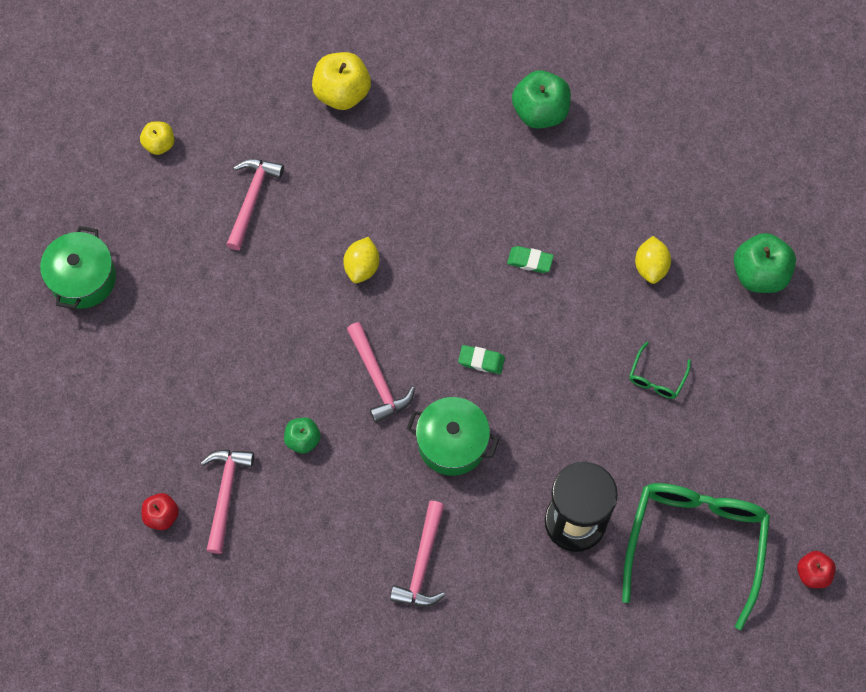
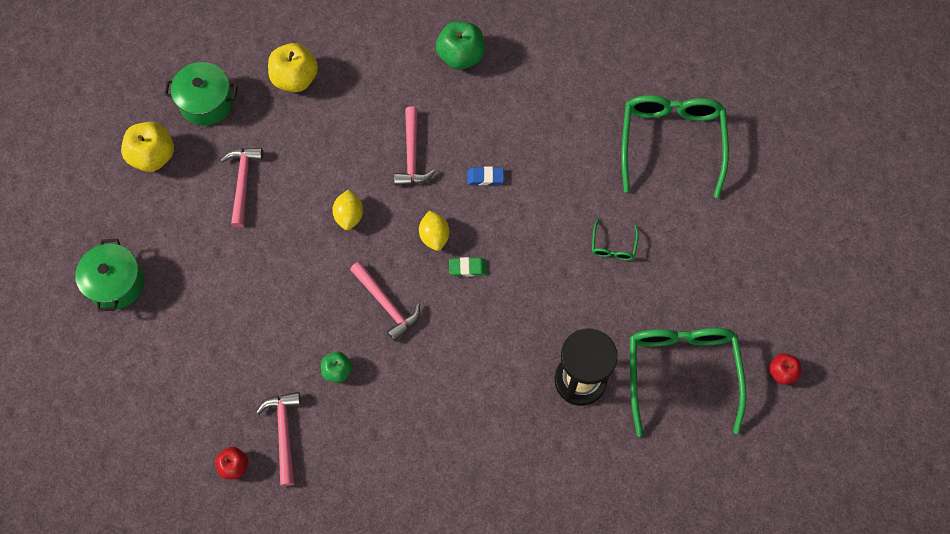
camera: 15 degrees left, 0 degrees up
(159, 144) = (153, 156): yellow apple -> yellow apple, size x1.73
(422, 563) = (464, 447): pink hammer -> pink hammer (412, 154)
(452, 443) = (462, 341): green pot -> green pot (206, 102)
(530, 261) = (485, 177): green eraser -> blue eraser
(651, 267) = (583, 158): yellow lemon -> yellow lemon (434, 236)
(759, 274) = (671, 143): green apple -> green glasses

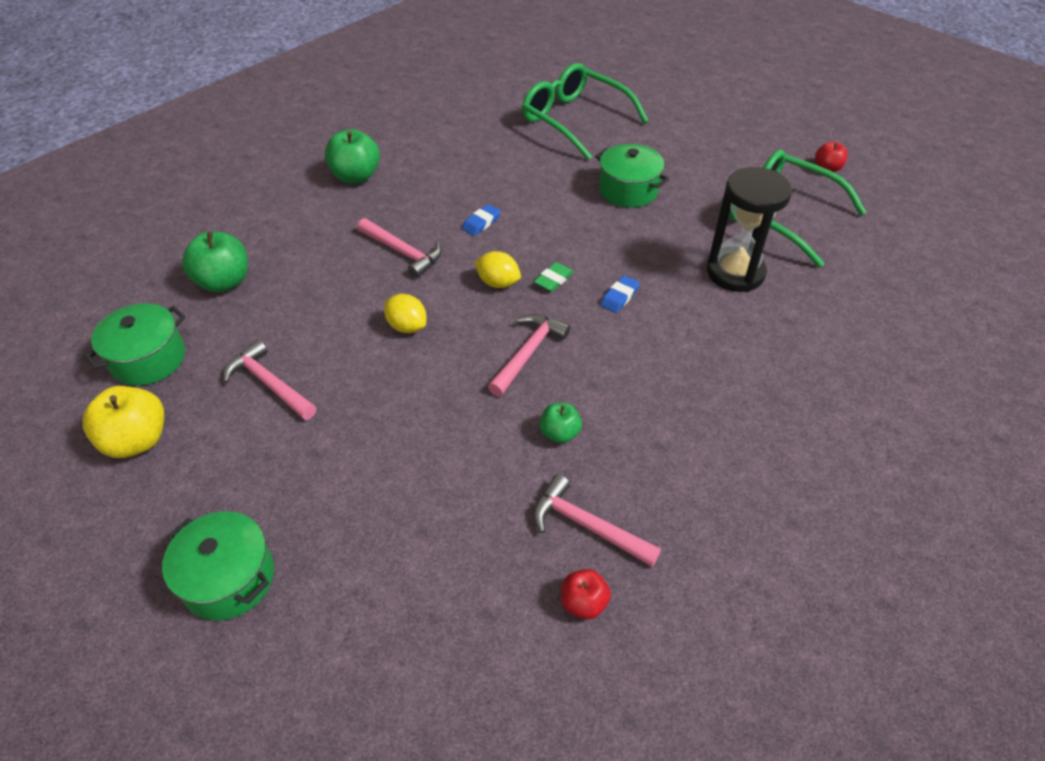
camera: 50 degrees left, 20 degrees down
(295, 78) = (224, 282): yellow apple -> green apple
(386, 304) = (528, 353): pink hammer -> pink hammer turned 60 degrees counterclockwise
(487, 321) = (619, 297): none -> blue eraser
(613, 246) = (628, 190): green glasses -> green pot

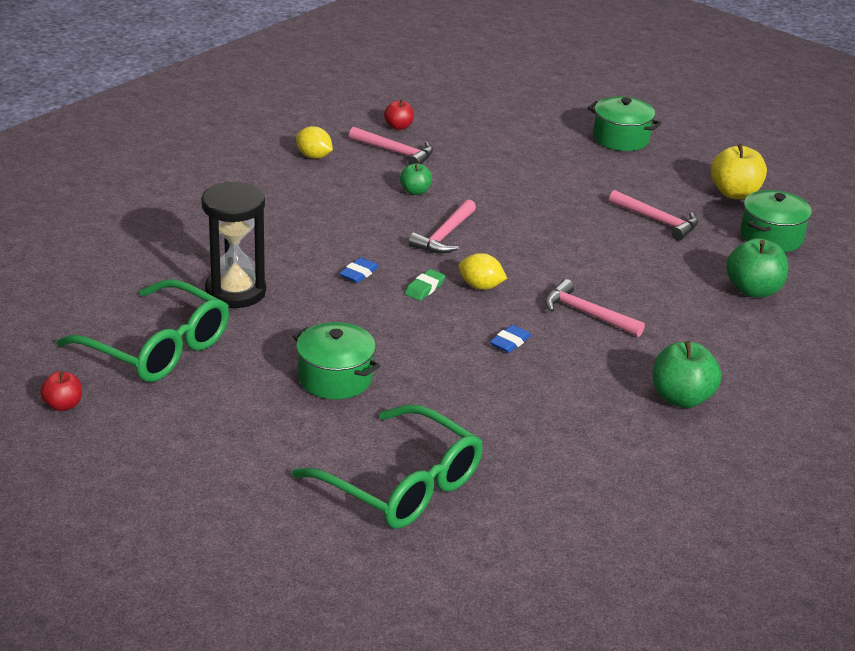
camera: 175 degrees right, 15 degrees down
(407, 326) = (558, 255): yellow lemon -> yellow lemon (314, 156)

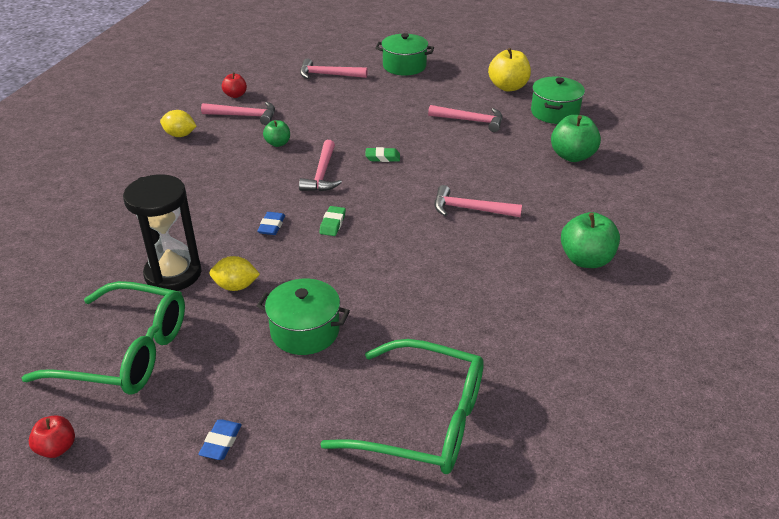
camera: 20 degrees left, 5 degrees up
(480, 286) = (376, 209): yellow lemon -> yellow lemon (236, 286)
(510, 342) = (428, 251): blue eraser -> blue eraser (221, 442)
(521, 128) = (328, 75): none -> pink hammer
(524, 235) = (382, 157): none -> green eraser

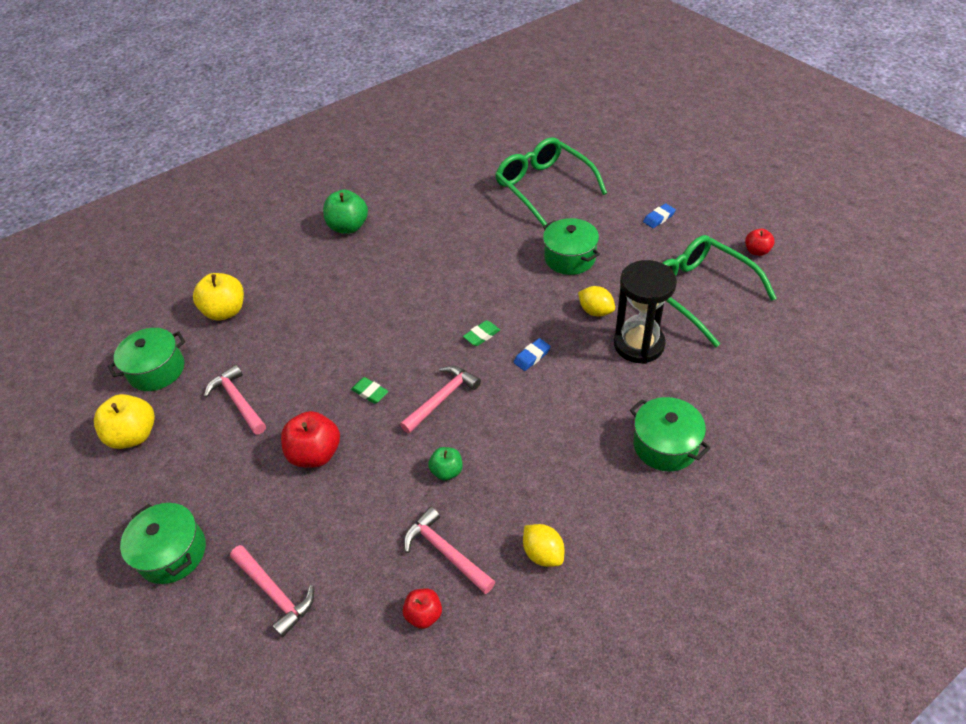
camera: 140 degrees left, 10 degrees up
(115, 212) = (665, 445): none -> green pot
(378, 120) = (316, 454): none -> red apple
(470, 209) = (367, 298): pink hammer -> none
(572, 156) = (226, 311): green apple -> yellow apple

